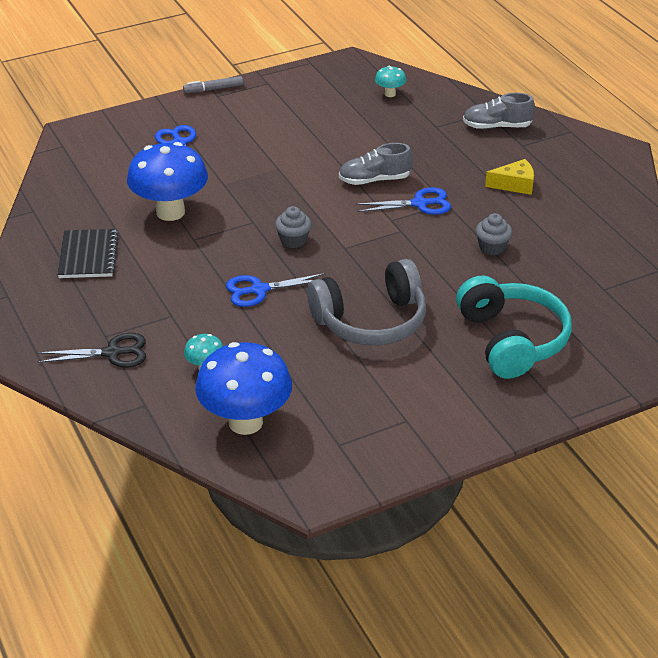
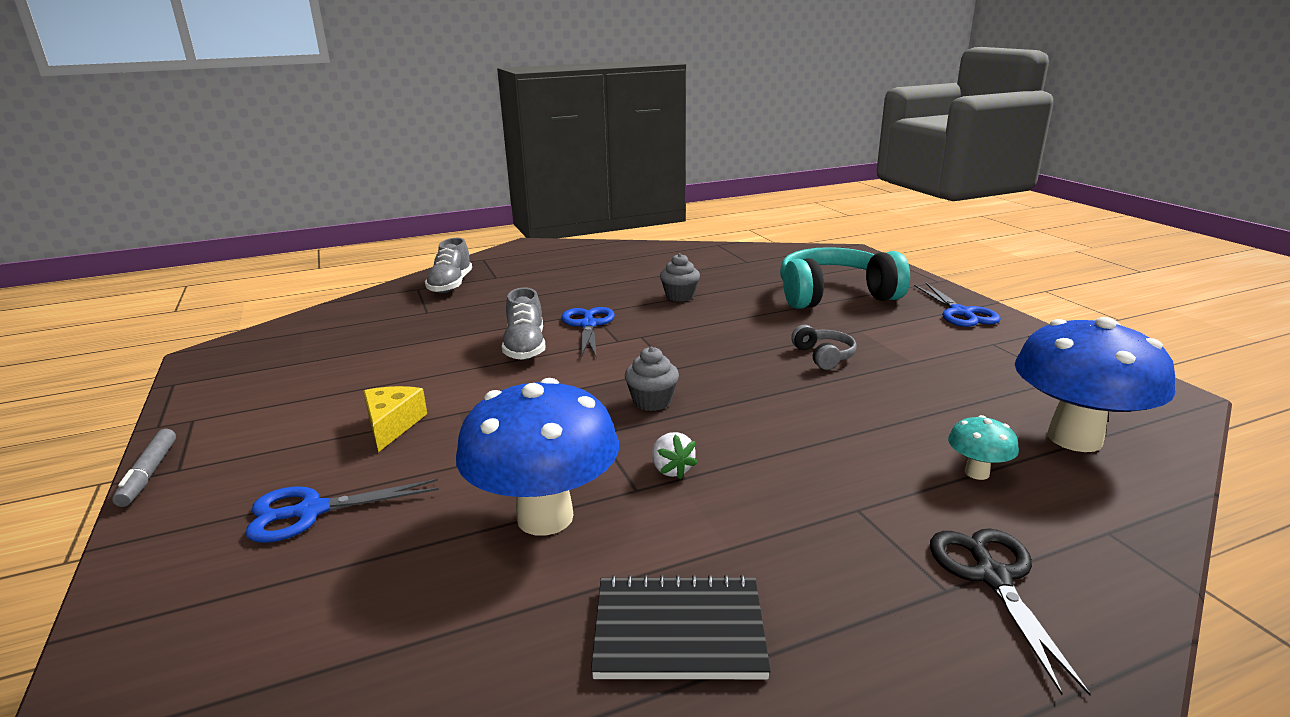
camera: 85 degrees left, 15 degrees down
(212, 250) = (671, 470): none -> white strawberry
(259, 290) = (773, 428): blue scissors -> blue scissors (960, 313)
(371, 321) = (823, 356): grey headphones -> grey headphones, size x0.44
(390, 94) = (326, 333): turquoise mushroom -> none
(515, 185) = (568, 283): yellow cheese -> yellow cheese (392, 425)

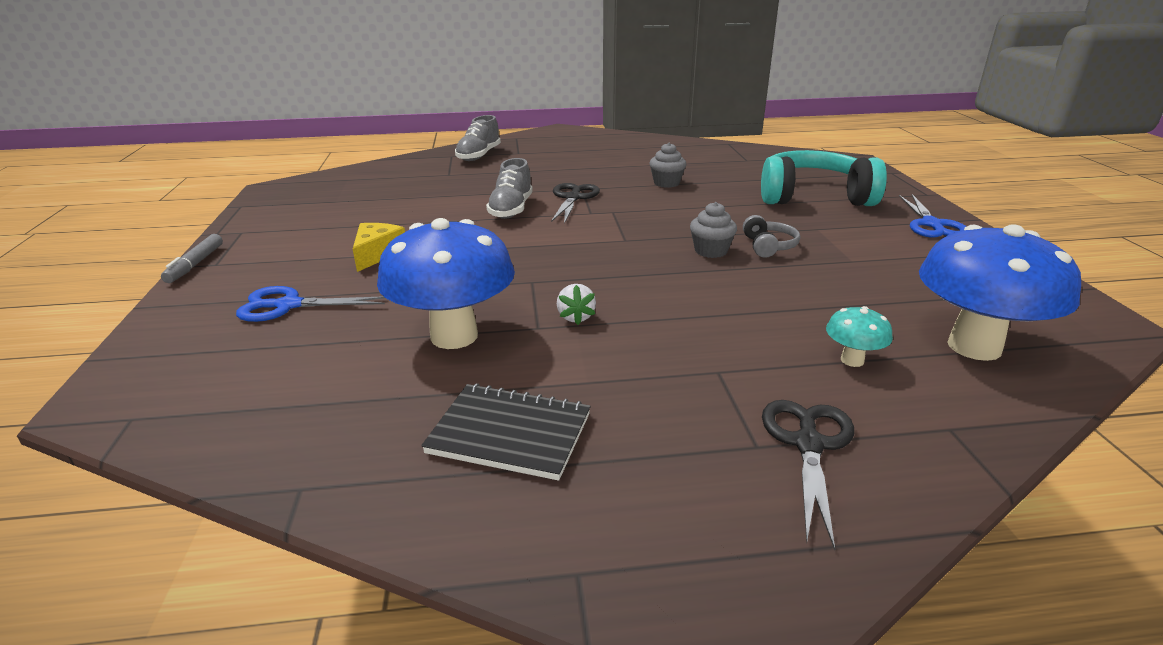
camera: 15 degrees right, 5 degrees up
(588, 325) = (573, 198): blue scissors -> black scissors
(652, 401) = (591, 263): grey cupcake -> grey cupcake (711, 251)

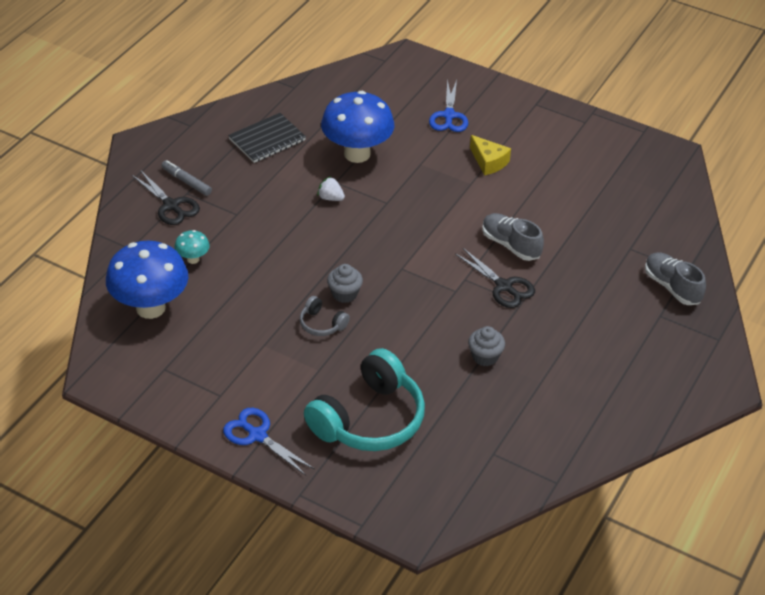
camera: 125 degrees right, 15 degrees up
(195, 264) = (542, 97): grey marker -> grey marker (186, 182)
(288, 305) = (449, 116): blue scissors -> blue scissors turned 150 degrees clockwise

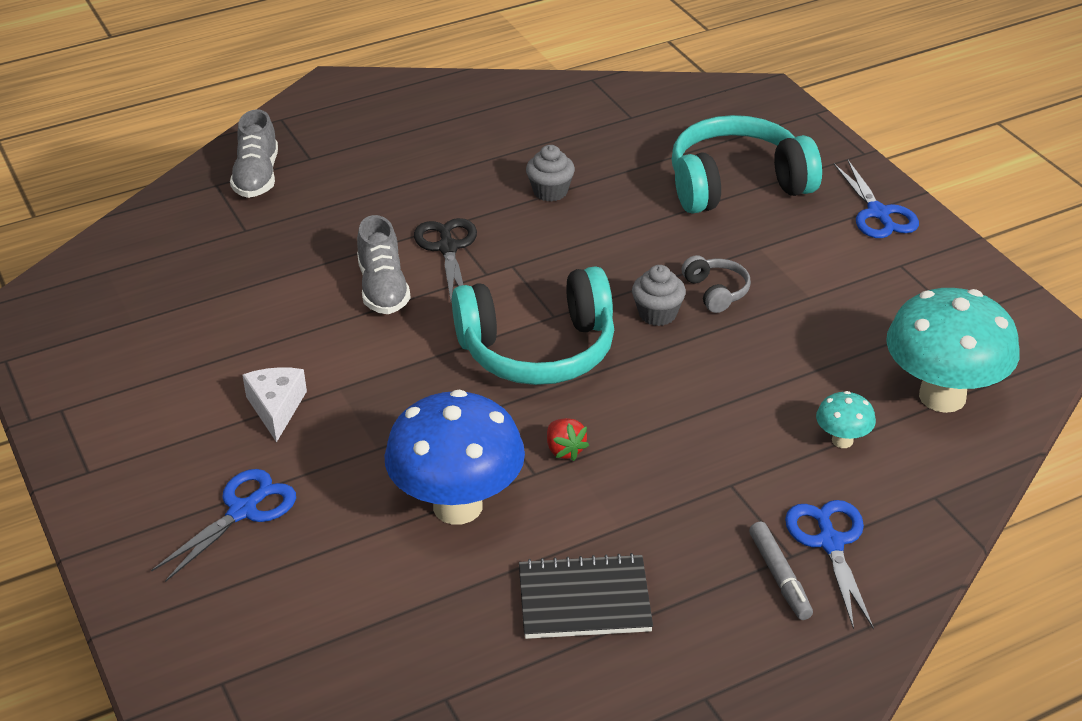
camera: 145 degrees left, 5 degrees down
(150, 308) = (942, 396): blue mushroom -> turquoise mushroom
(171, 205) = (830, 542): black scissors -> blue scissors
(330, 198) = (564, 450): white strawberry -> red strawberry
(391, 244) = (538, 350): none -> turquoise headphones
(488, 162) = (276, 408): yellow cheese -> white cheese

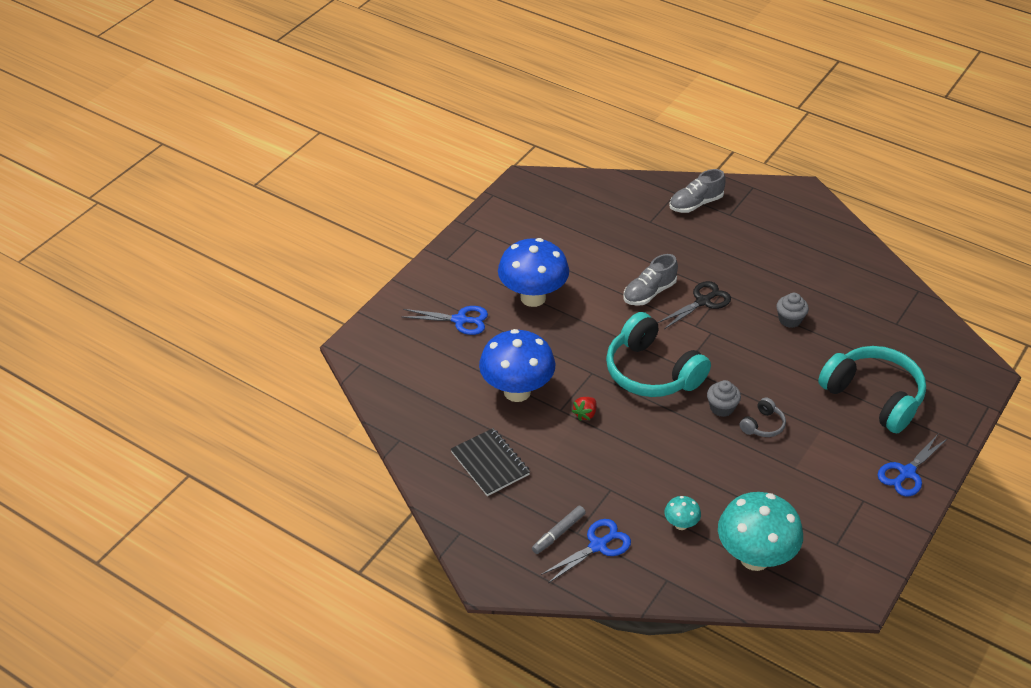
camera: 60 degrees right, 5 degrees up
(276, 408) = (533, 297): white cheese -> blue mushroom

